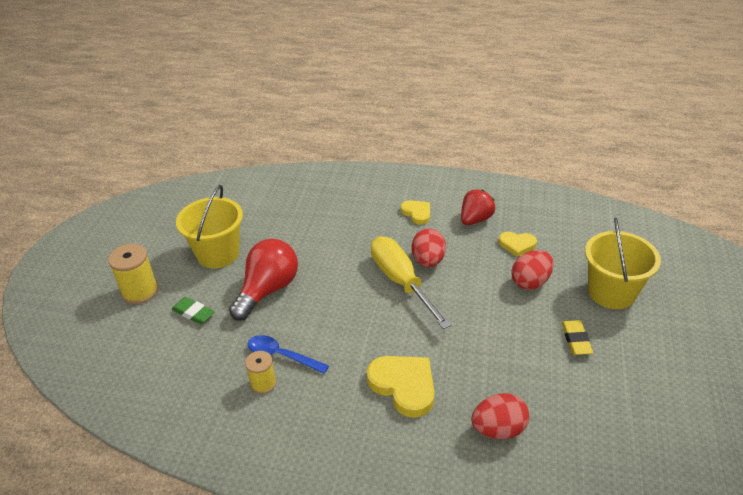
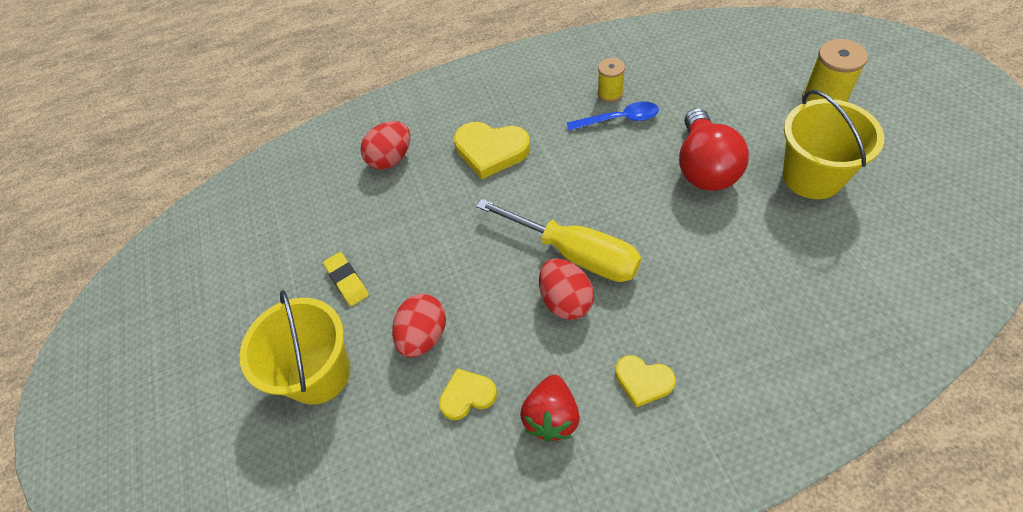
camera: 155 degrees right, 15 degrees up
(193, 313) = (744, 110): green eraser -> none

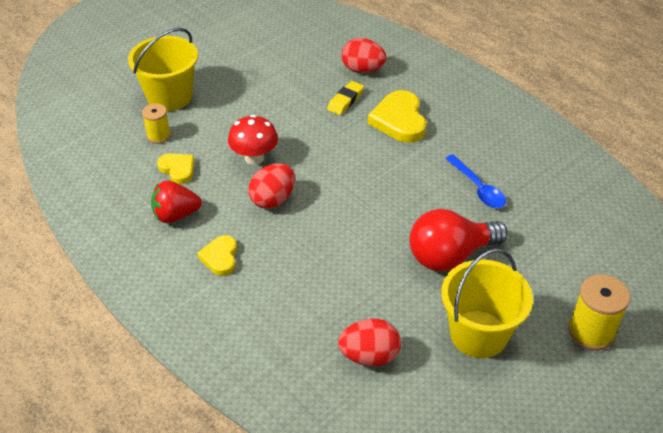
camera: 60 degrees right, 10 degrees down
(347, 281) = (244, 85): yellow eraser -> yellow eraser (345, 100)
(424, 336) = (215, 135): red egg -> red egg (369, 356)
(486, 302) = (254, 157): none -> red mushroom
(574, 253) = (318, 194): yellow screwdriver -> none
(610, 93) = (507, 175): yellow spool -> yellow spool (158, 136)

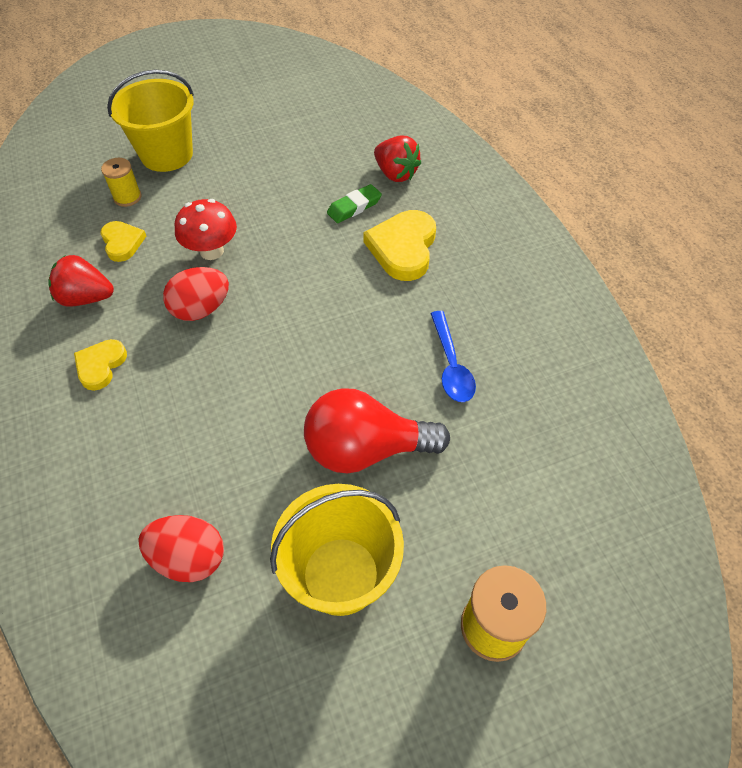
camera: 20 degrees right, 10 degrees up
(345, 100) = (354, 207): yellow eraser -> green eraser
(363, 70) = (395, 174): red egg -> red strawberry

